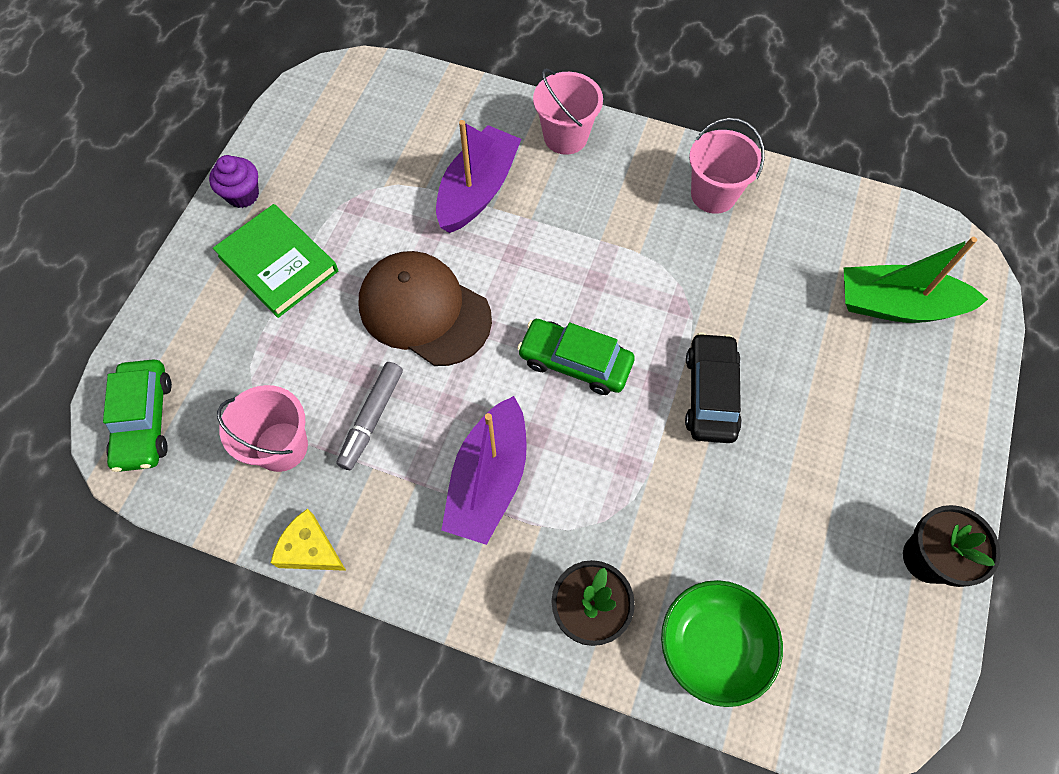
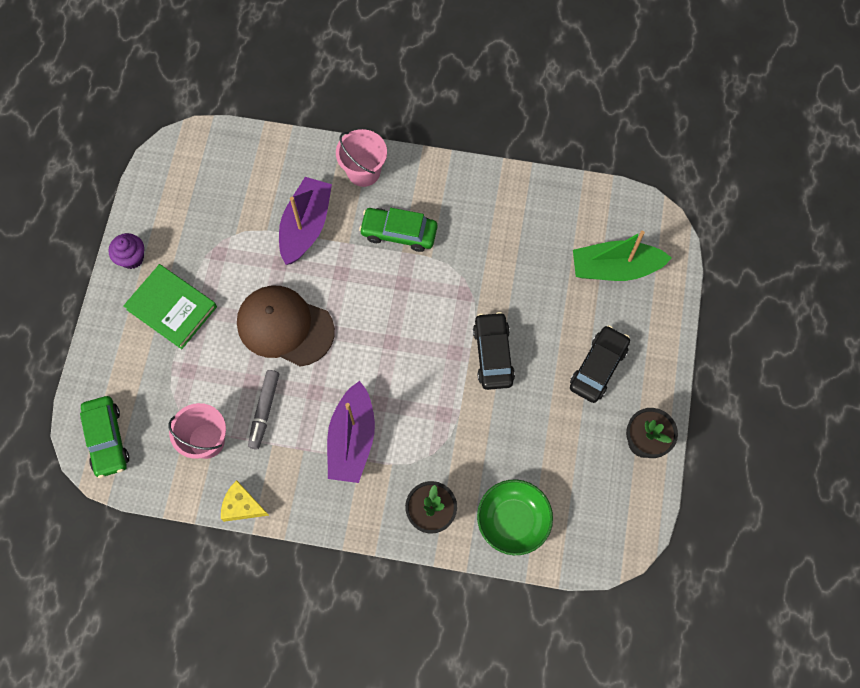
camera: 10 degrees left, 5 degrees up
(575, 362) = (397, 347): green car -> green car (399, 233)
(713, 194) = (478, 202): pink bucket -> none
(863, 437) = (598, 367): none -> black car

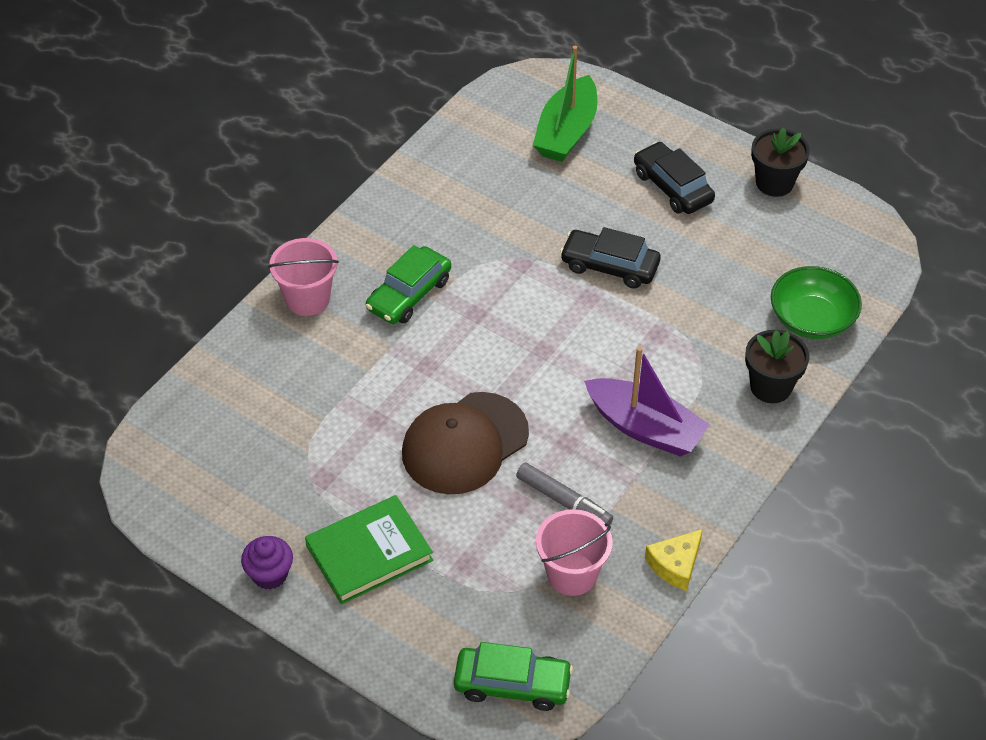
camera: 65 degrees left, 20 degrees down
(306, 226) = (343, 378): purple boat -> none

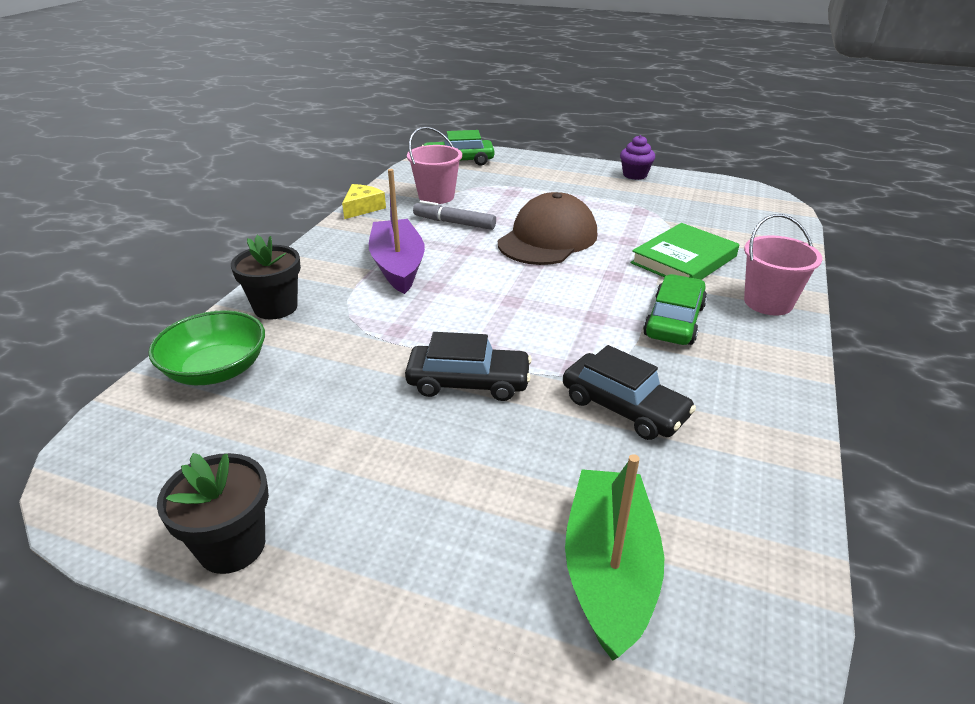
camera: 165 degrees right, 15 degrees down
(369, 553) = (579, 188): green book -> green book (683, 259)
(645, 428) = (398, 266): purple boat -> purple boat turned 60 degrees clockwise
(672, 187) = (404, 504): black car -> black car (624, 407)

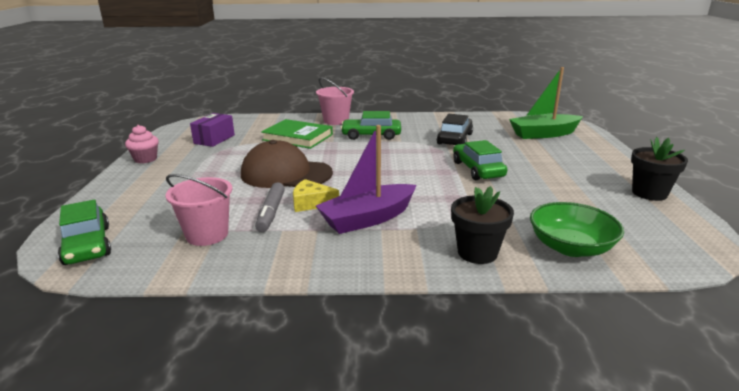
camera: 110 degrees left, 10 degrees down
(362, 208) = (250, 272): yellow cheese -> yellow cheese (311, 203)
(468, 382) = (477, 169): black car -> green car
(635, 175) = (145, 159): purple cupcake -> pink cupcake
(692, 208) = (214, 139): none -> purple box

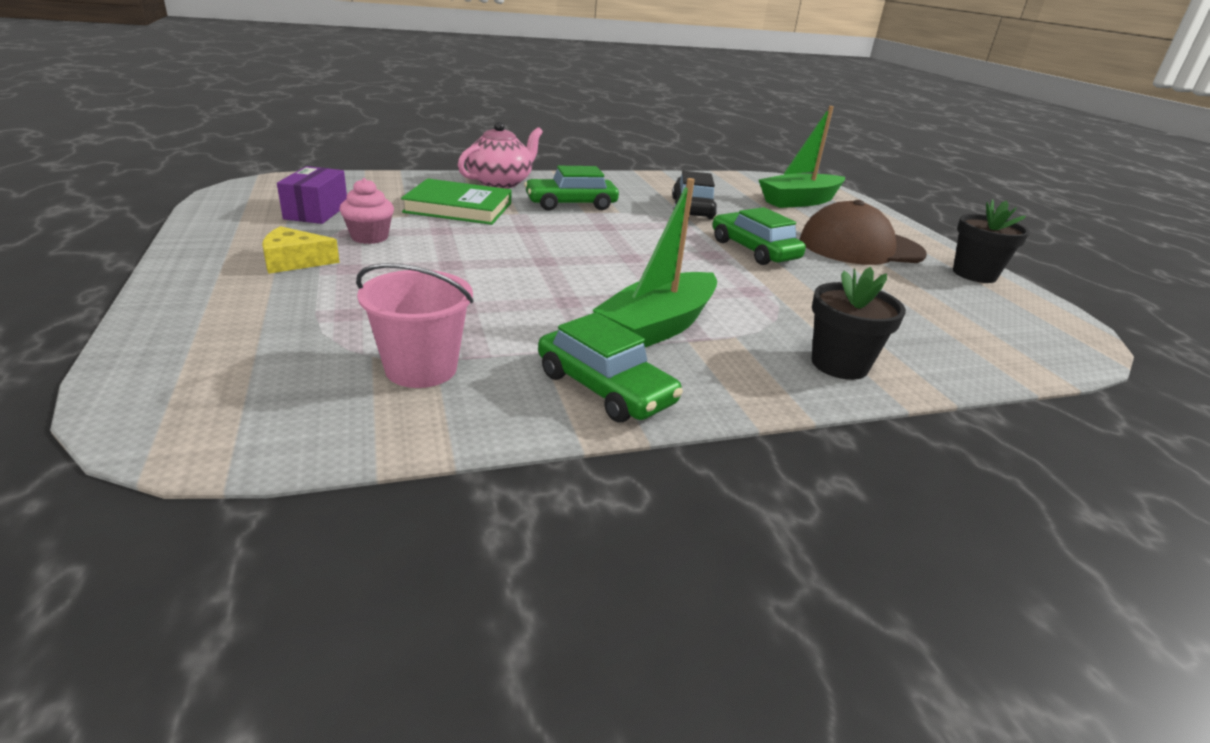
camera: 20 degrees left, 5 degrees up
(87, 245) = (202, 404): green car -> green car (605, 388)
(145, 159) = (209, 247): pink cupcake -> pink cupcake (369, 237)
(271, 212) = (503, 326): grey marker -> none
(286, 174) = (482, 264): brown cap -> brown cap (860, 247)
(311, 203) = (556, 308): yellow cheese -> yellow cheese (294, 261)
(336, 121) = (500, 182): pink bucket -> pink teapot
(368, 218) = (658, 326): purple boat -> green boat
(570, 247) = (942, 348): green bowl -> none

